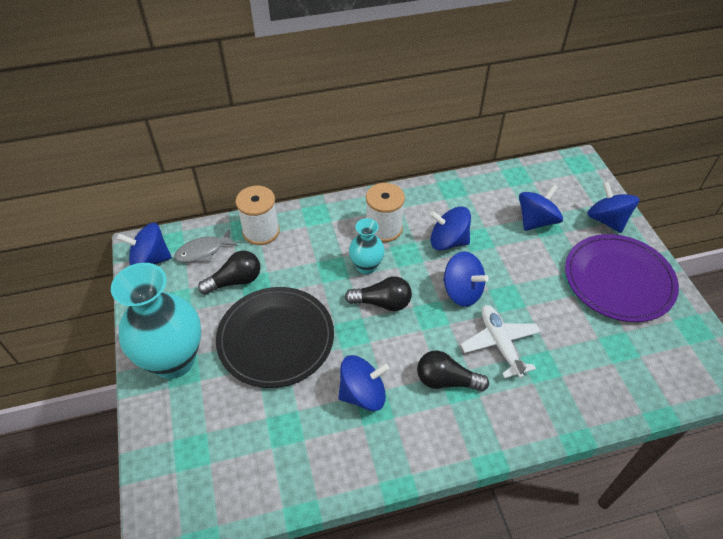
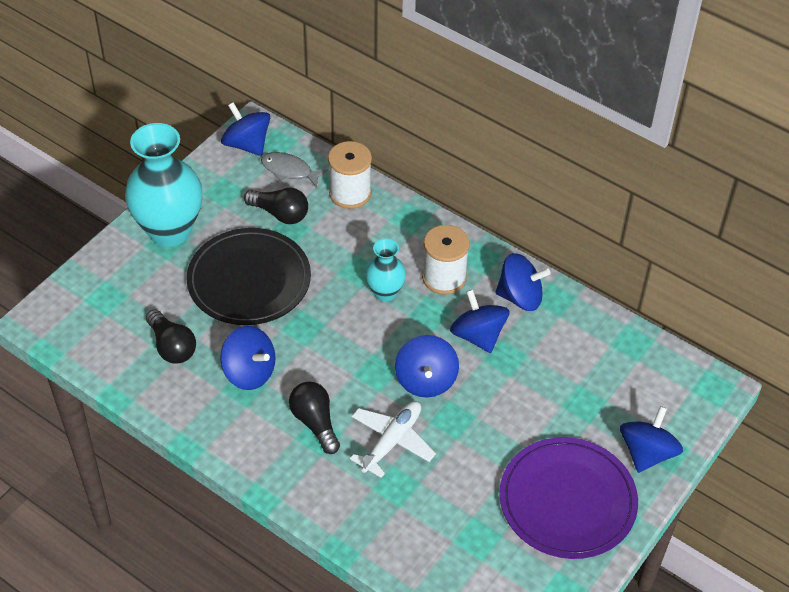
camera: 50 degrees right, 0 degrees up
(382, 303) = (355, 329): black light bulb -> black light bulb (172, 346)
(536, 221) = (581, 392): blue spinning top -> blue spinning top (520, 297)

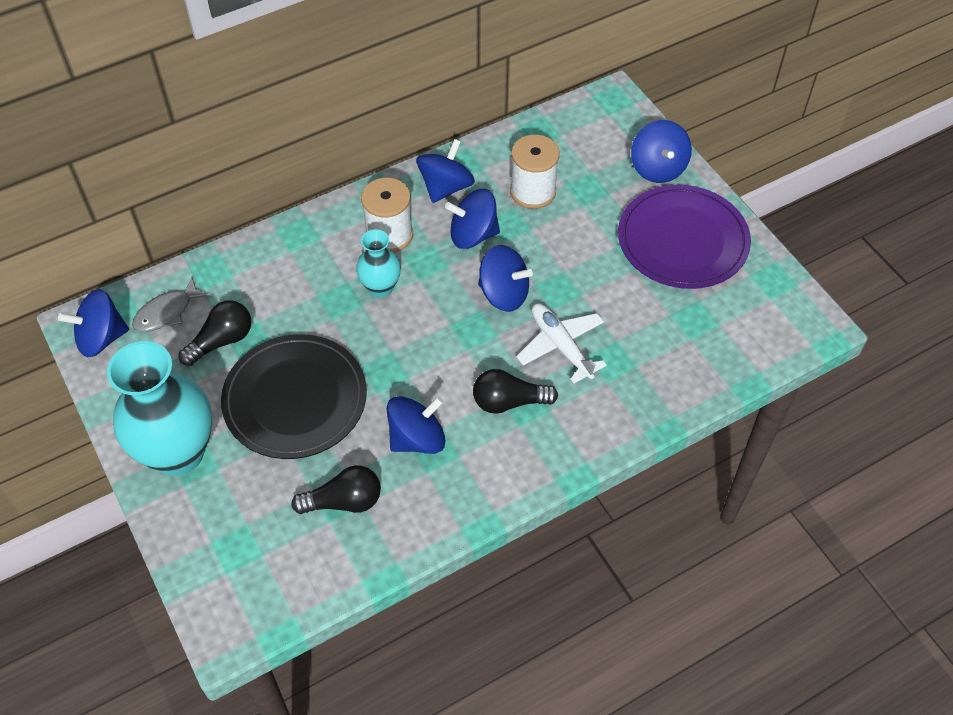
camera: 65 degrees left, 5 degrees up
(350, 193) = (234, 271): white spool -> white spool (533, 191)
(647, 453) = (658, 168): blue spinning top -> blue spinning top turned 150 degrees counterclockwise

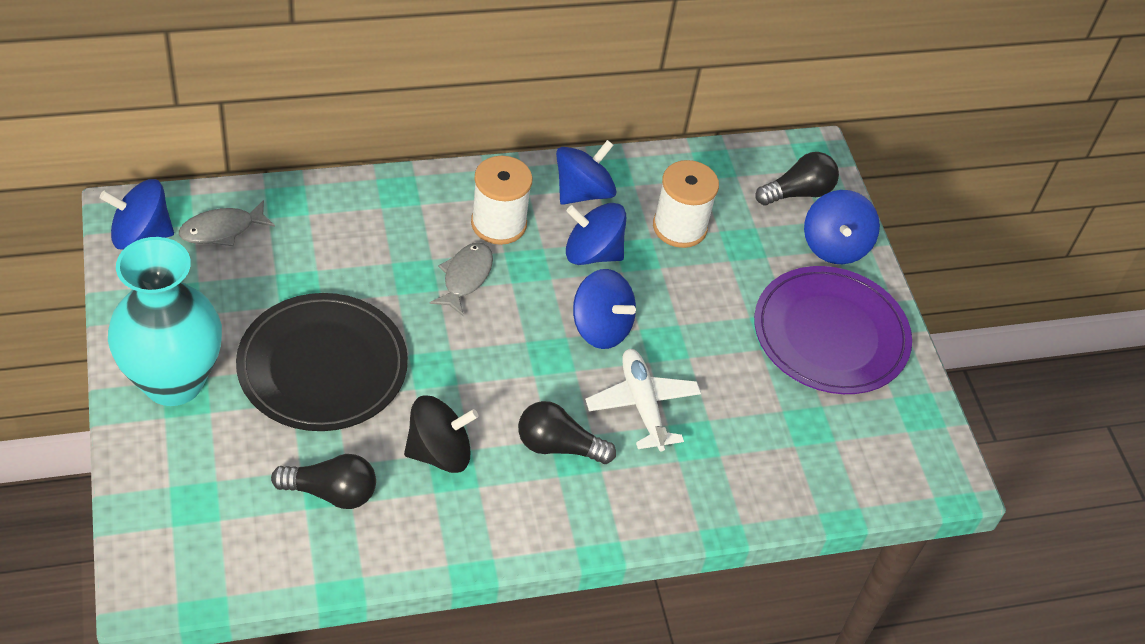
camera: 10 degrees right, 5 degrees down
(222, 341) = (268, 279): black light bulb -> black light bulb (798, 193)
(380, 288) = (465, 277): turquoise vase -> grey fish
(417, 438) = (439, 452): blue spinning top -> black spinning top

